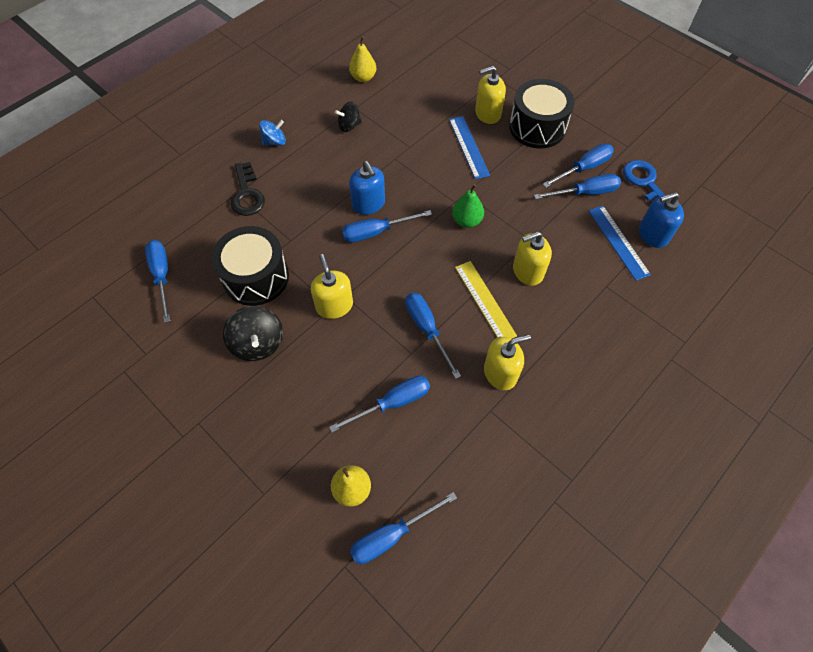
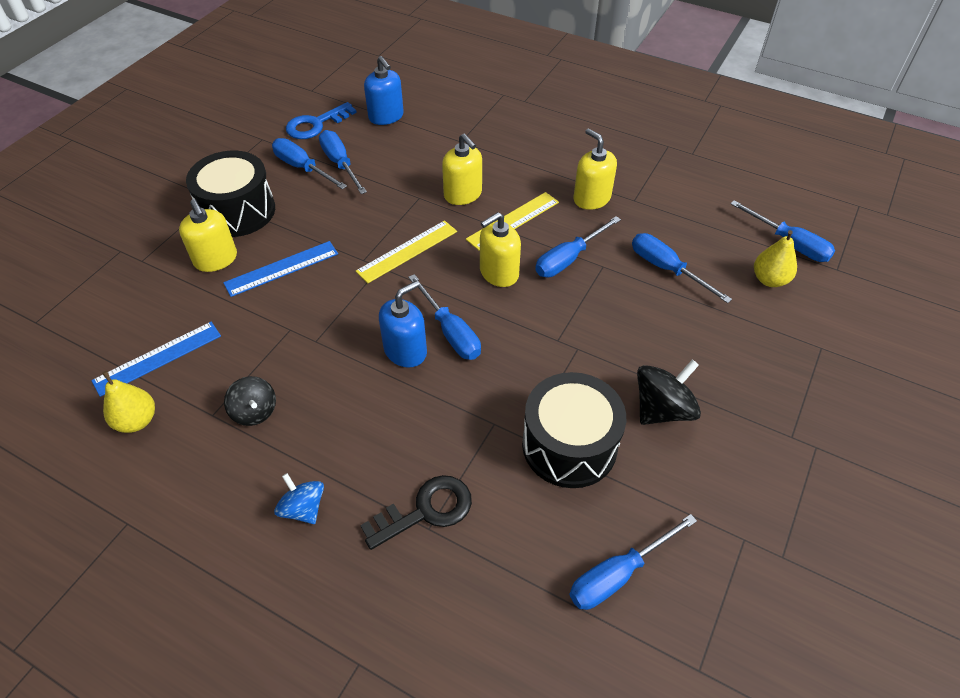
camera: 105 degrees left, 10 degrees down
(334, 305) = (575, 347): yellow soap dispenser -> yellow soap dispenser (499, 273)
(467, 221) = (407, 251): green pear -> yellow ruler
(618, 242) = (402, 137): blue ruler -> blue ruler (158, 358)

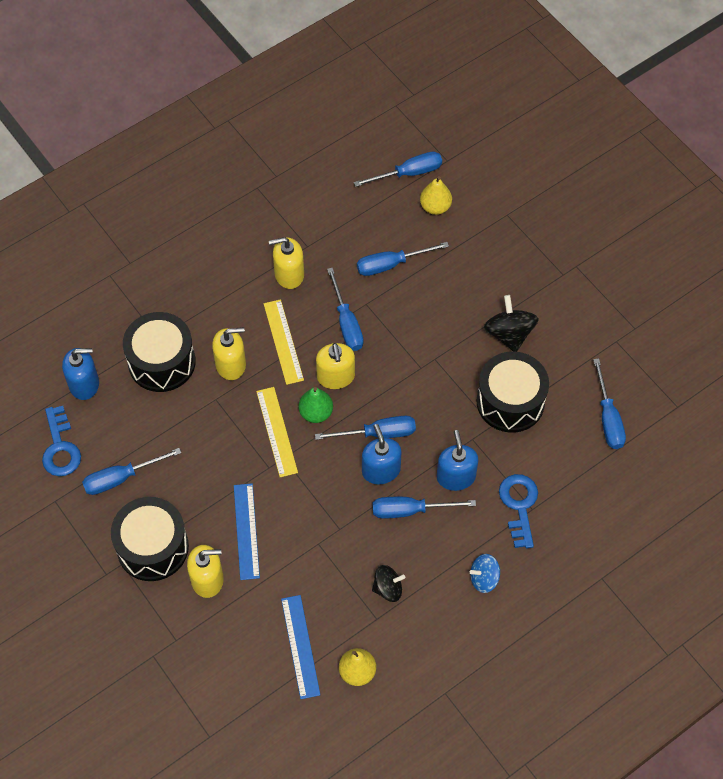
camera: 65 degrees left, 10 degrees up
(340, 164) = (133, 445): blue screwdriver -> blue screwdriver (410, 510)
(426, 510) = (519, 505): black key -> blue key
(433, 425) = (456, 477): none -> blue soap dispenser
(437, 151) = (162, 362): none -> black drum
(446, 273) = (316, 413): none -> green pear

